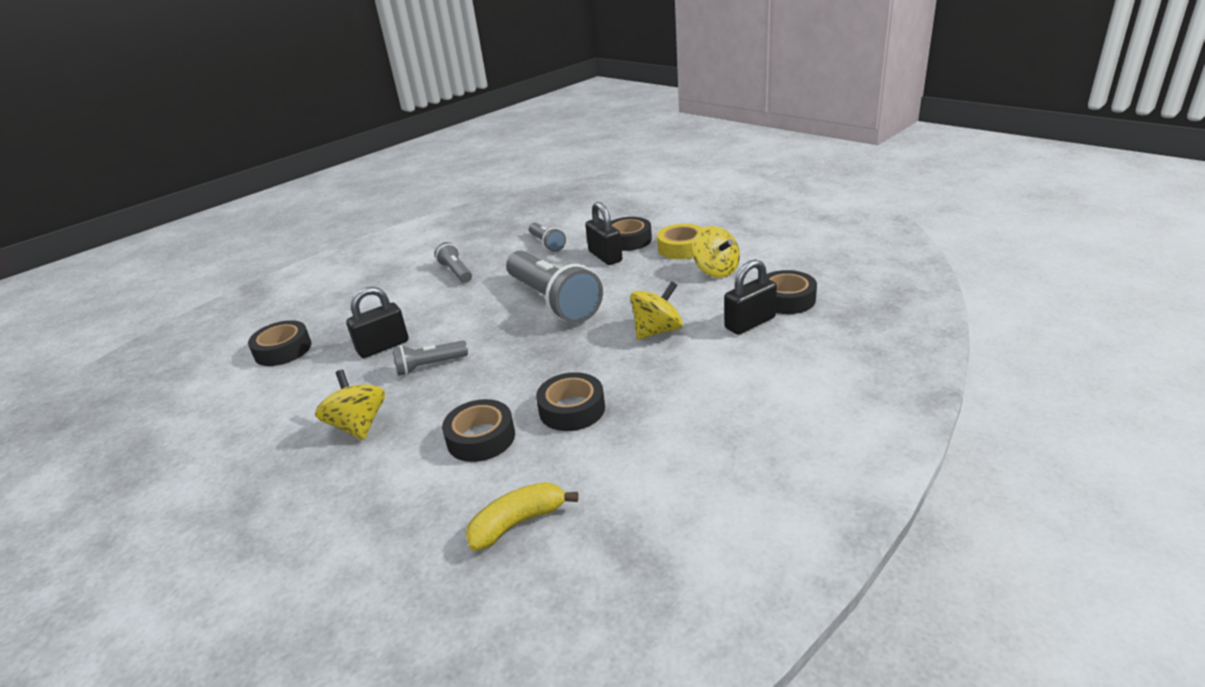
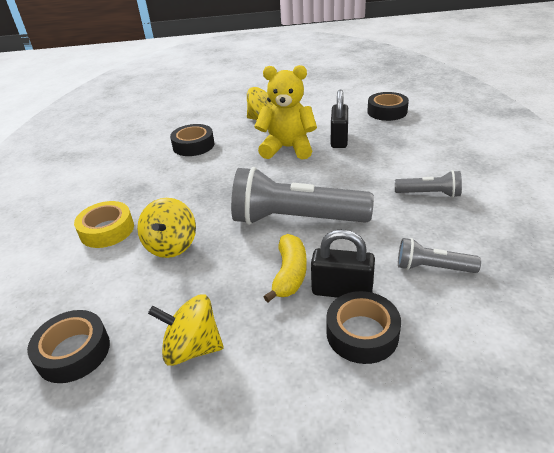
camera: 130 degrees right, 5 degrees up
(429, 366) = (288, 148): grey flashlight -> yellow teddy bear
(518, 523) = (127, 139): yellow banana -> yellow banana (289, 274)
(572, 409) = (164, 176): black tape -> none
(681, 248) = (279, 363): yellow tape -> yellow tape (107, 230)
(750, 323) = (94, 298): black padlock -> none

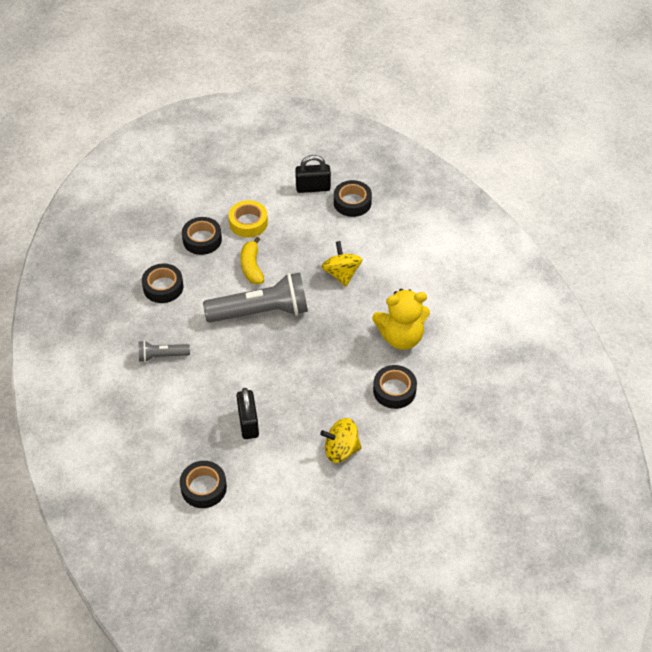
camera: 160 degrees right, 15 degrees up
(107, 230) = (398, 278): yellow tape -> yellow tape (248, 223)
(192, 348) = (290, 216): yellow spinning top -> none
(288, 148) = (296, 400): yellow teddy bear -> yellow teddy bear (401, 337)
(342, 291) = (217, 262): black padlock -> black padlock (313, 188)
(432, 268) = (163, 287): grey flashlight -> black tape

